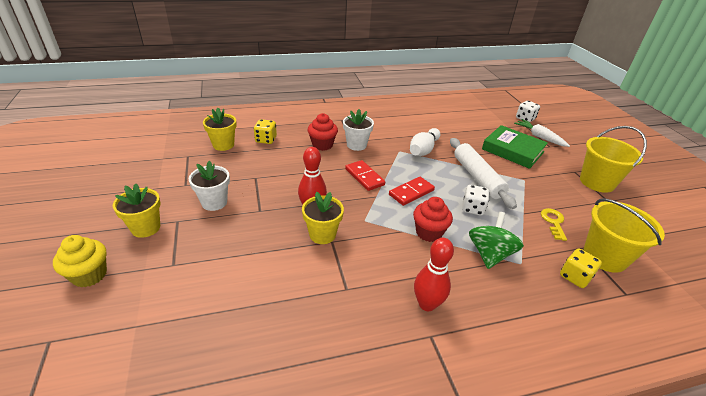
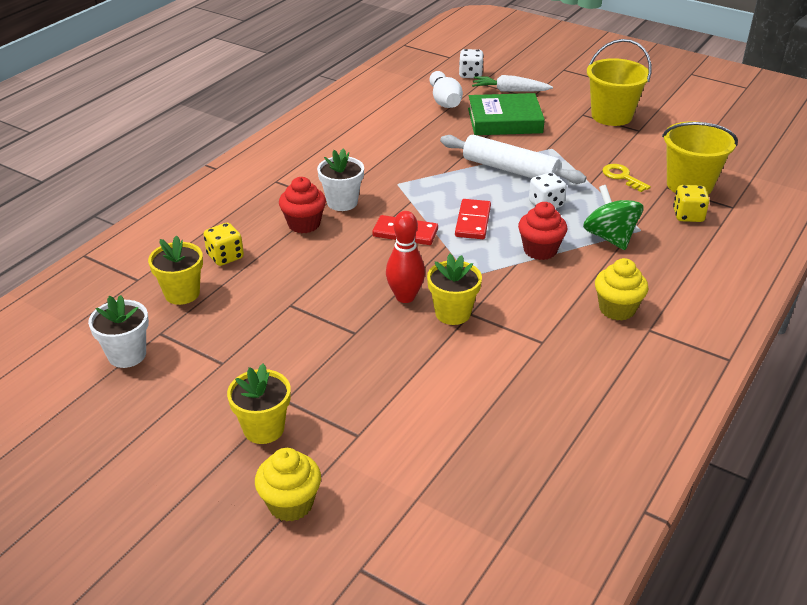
camera: 40 degrees left, 0 degrees up
(214, 202) = (292, 357): white flower pot -> white flower pot (127, 355)
(423, 150) = (420, 168): white bowling pin -> white bowling pin (445, 101)
(427, 304) = (617, 309): red bowling pin -> yellow cupcake

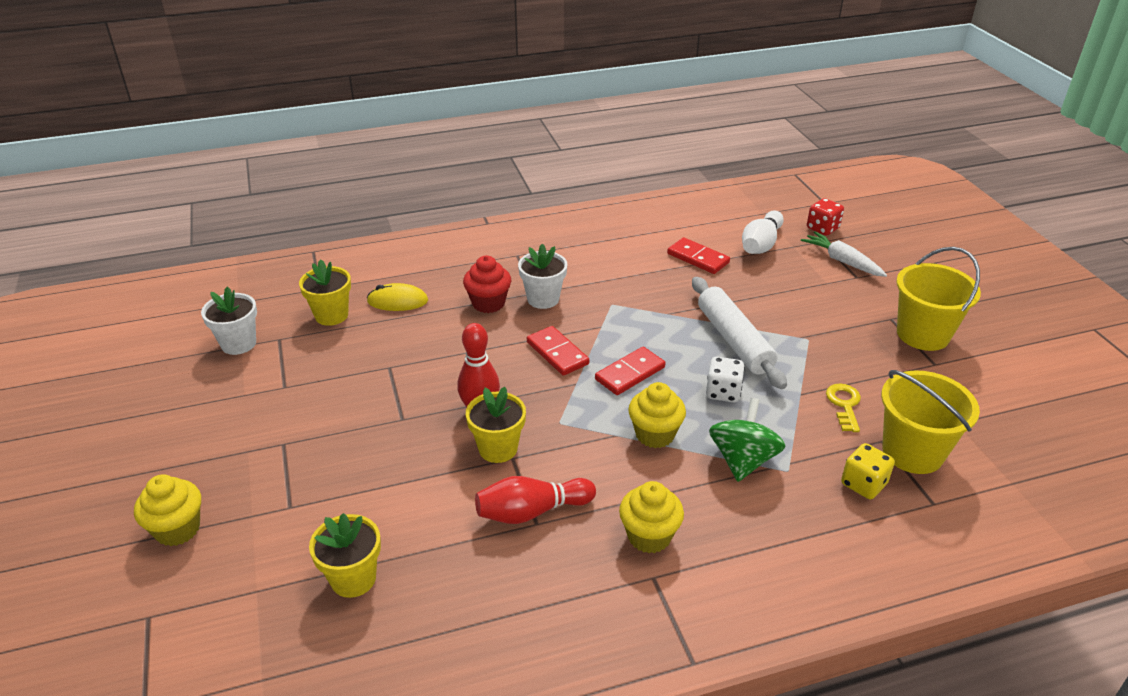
camera: 40 degrees right, 0 degrees up
(225, 257) = (397, 301): yellow dice -> yellow mouse
(264, 429) = (240, 457): yellow flower pot -> yellow flower pot (353, 579)
(415, 127) = (698, 258): none -> red domino
(470, 74) = (822, 228): white dice -> red dice
(504, 121) = (795, 289): green book -> none
(530, 337) = (531, 512): none -> red bowling pin
(540, 250) = (655, 434): red cupcake -> yellow cupcake

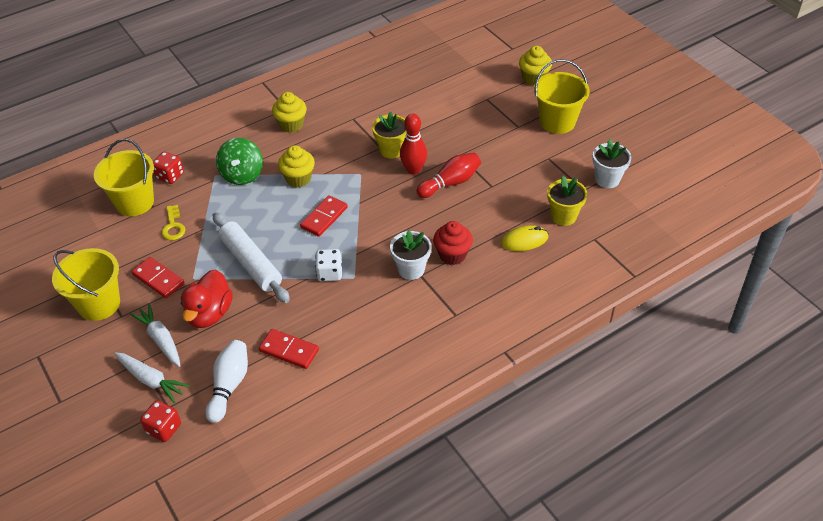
camera: 165 degrees right, 10 degrees up
(220, 437) = (557, 122): none -> yellow bucket
(353, 579) = (431, 78): yellow flower pot -> none
(531, 512) = (357, 123): red bowling pin -> red bowling pin (450, 183)
(557, 353) = (380, 222): red domino -> red domino (158, 279)
(723, 392) = (257, 217): white dice -> white dice (329, 273)
(784, 302) = (209, 313): none -> red duck
(838, 290) = (160, 339): none -> white carrot
(863, 484) = (170, 176): yellow dice -> red dice

